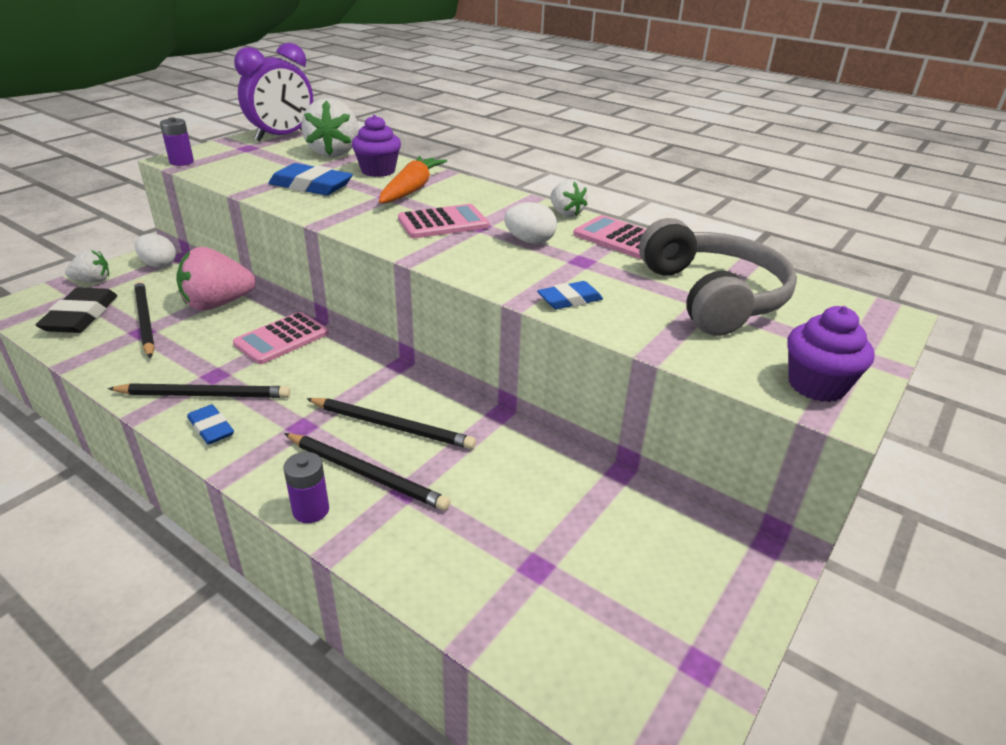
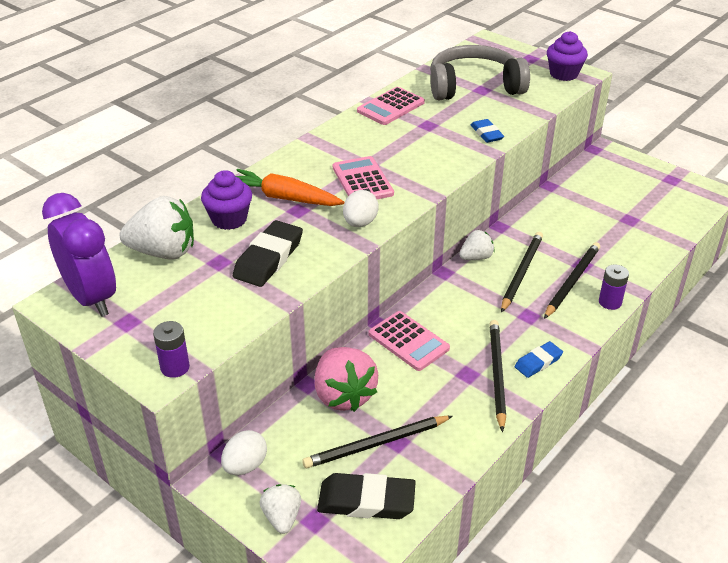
camera: 85 degrees left, 5 degrees up
(311, 186) = (268, 258): blue eraser -> black eraser
(530, 241) = (397, 143): white egg -> white egg (360, 223)
(565, 213) = (343, 125): white strawberry -> white strawberry (476, 257)

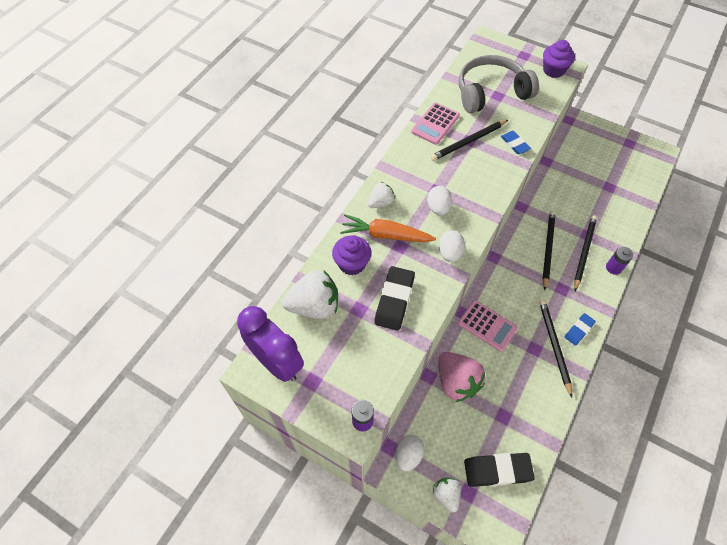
camera: 10 degrees left, 20 degrees up
(362, 181) = (438, 208): pink calculator -> white egg
(377, 444) = (491, 421): black pencil -> black pencil (468, 141)
(476, 257) = (513, 239): white strawberry -> white strawberry (381, 202)

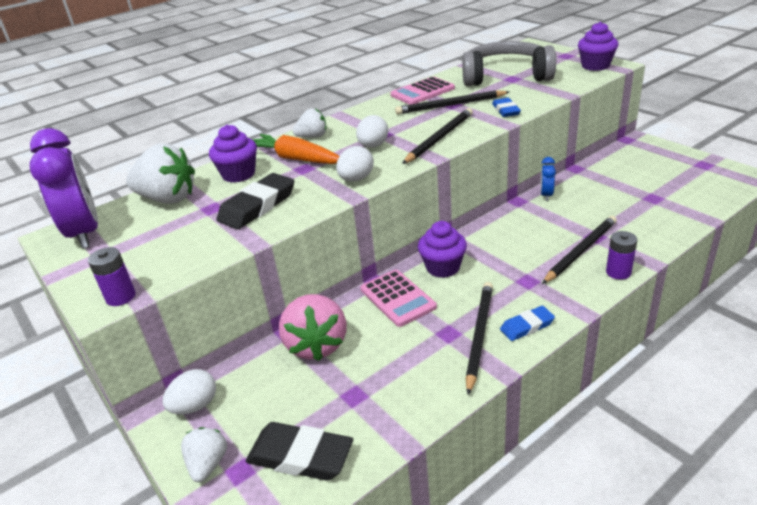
camera: 25 degrees right, 25 degrees down
(502, 288) = (443, 267): none -> purple cupcake
(539, 196) = (546, 195): none -> blue clock
(547, 249) = (529, 241): black pencil -> black pencil (439, 138)

